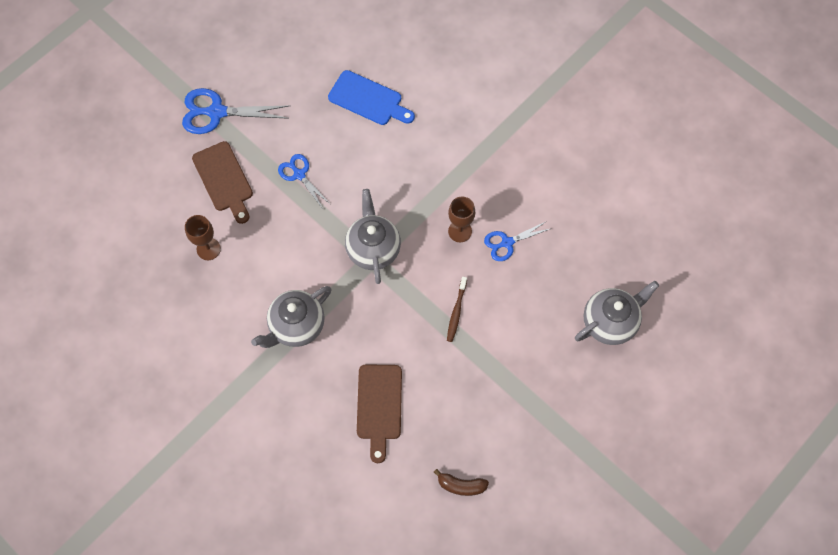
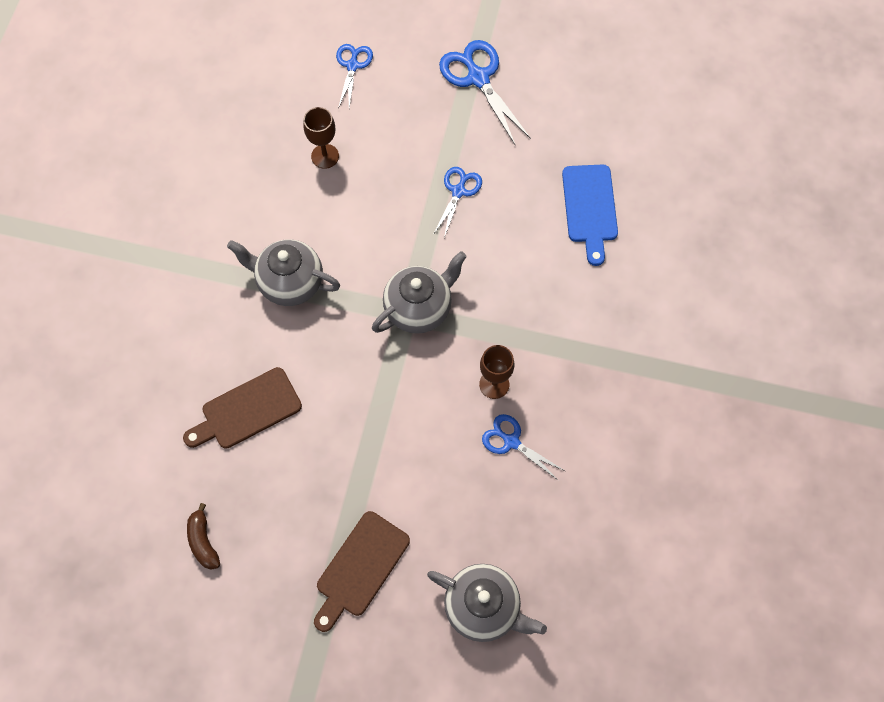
camera: 60 degrees right, 0 degrees up
(145, 190) = (352, 66): none -> blue scissors
(224, 180) = (408, 127): brown cutting board -> brown cutting board (360, 568)
(456, 312) = (397, 431): brown toothbrush -> none

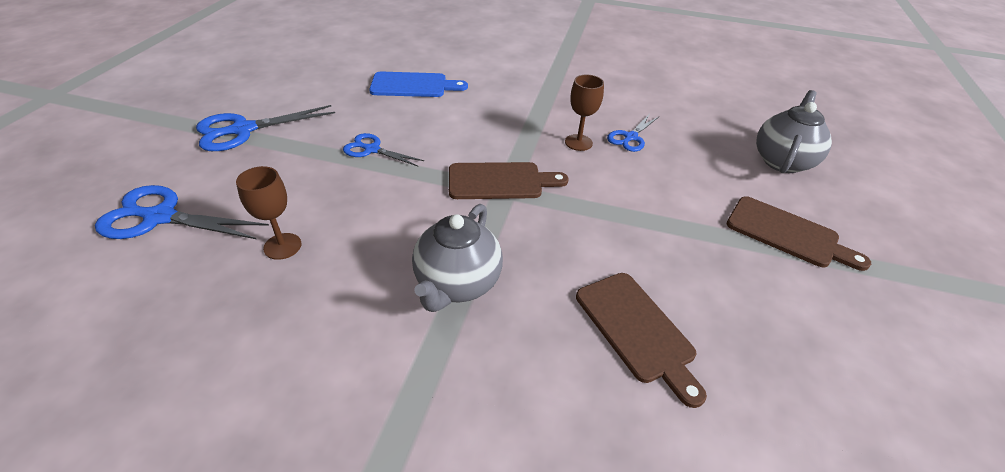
camera: 90 degrees left, 25 degrees down
(203, 541) = (828, 379): brown banana -> none
(352, 66) = (160, 217): blue scissors -> blue scissors, size x1.64
(419, 308) = (500, 181): grey teapot -> brown cutting board

